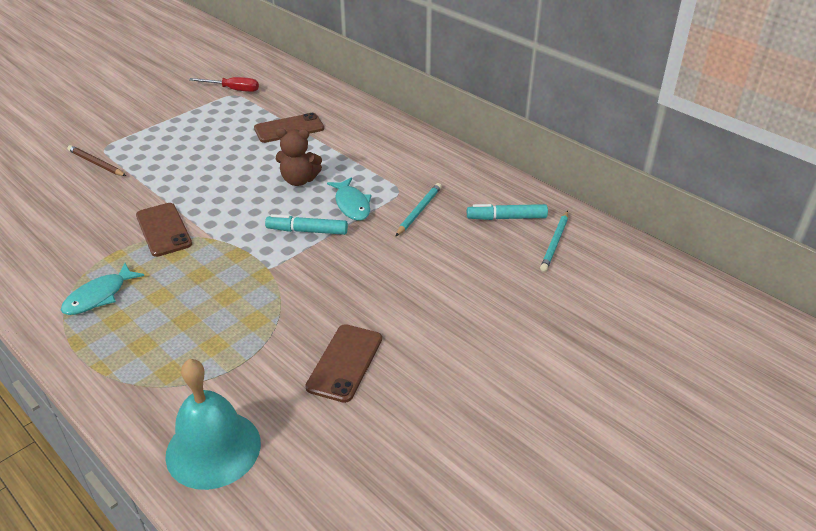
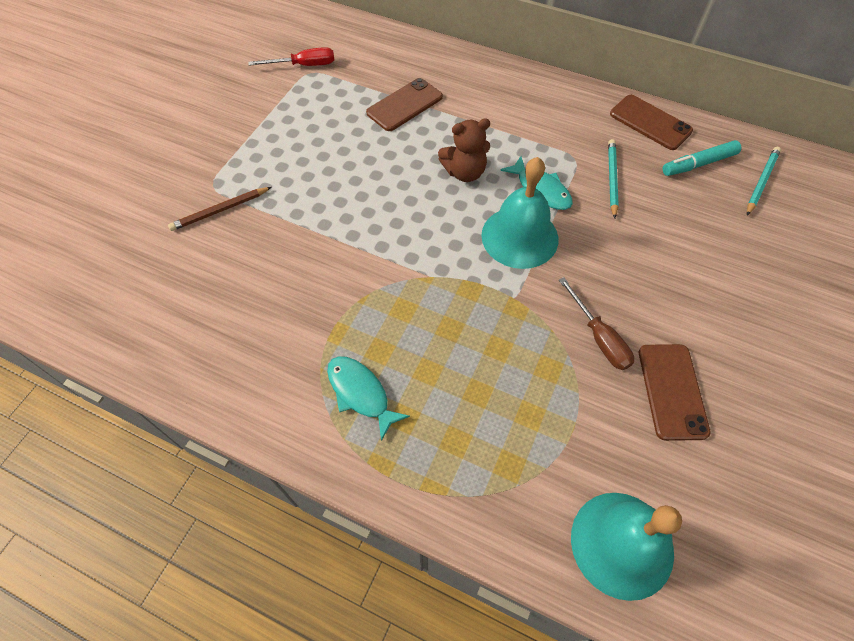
camera: 20 degrees left, 20 degrees up
(96, 163) = (220, 210): brown pencil -> brown pencil turned 45 degrees counterclockwise
(99, 296) = (360, 393): turquoise fish -> turquoise fish turned 120 degrees clockwise
(163, 230) = (366, 281): brown phone -> brown phone (650, 122)
(307, 231) = (519, 237): turquoise marker -> turquoise bell
(314, 311) = (599, 337): none -> brown screwdriver
(555, 243) = (761, 182): turquoise pencil -> turquoise pencil turned 150 degrees counterclockwise

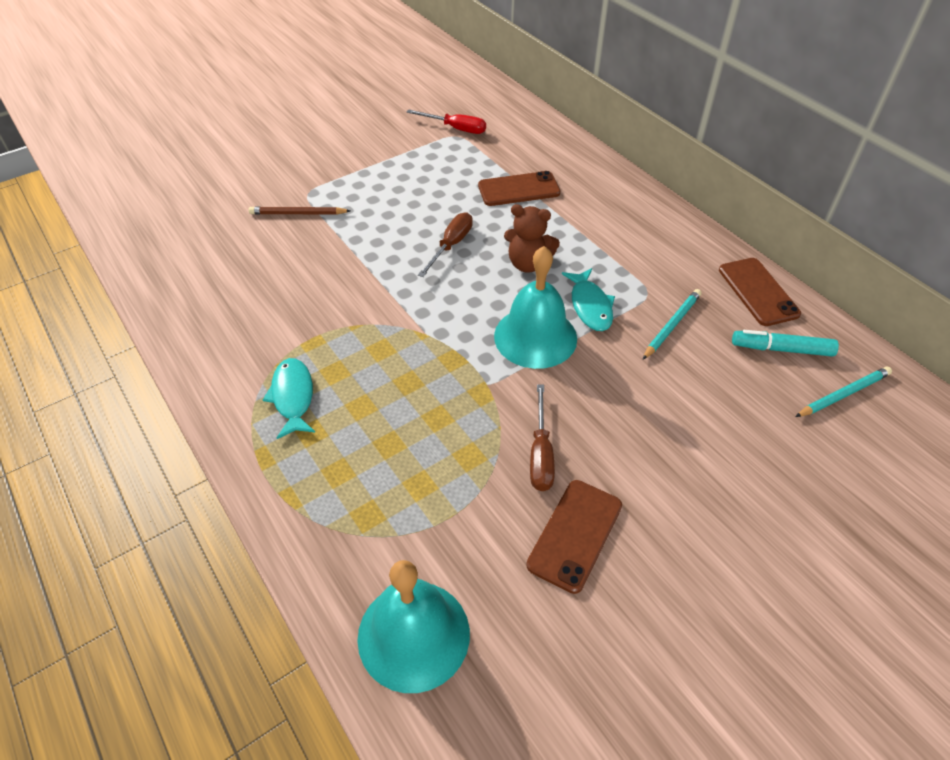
camera: 30 degrees right, 10 degrees down
(387, 183) = (451, 245): none -> brown screwdriver

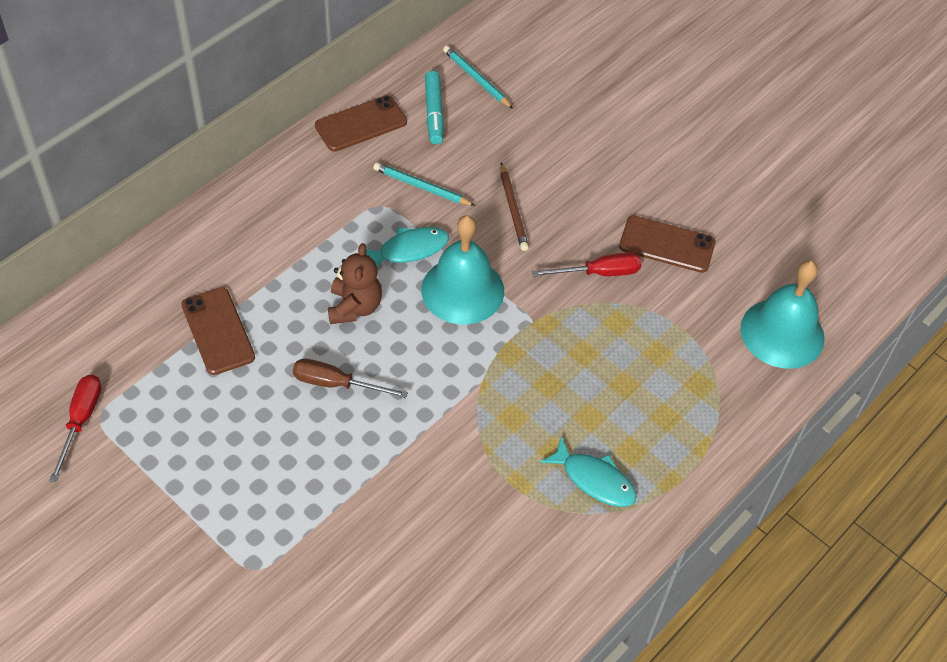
camera: 105 degrees left, 5 degrees up
(293, 397) = (594, 479): turquoise fish -> turquoise fish turned 120 degrees counterclockwise
(298, 213) = (301, 567): brown pencil -> brown pencil (513, 209)
(540, 454) = (599, 273): brown screwdriver -> red screwdriver

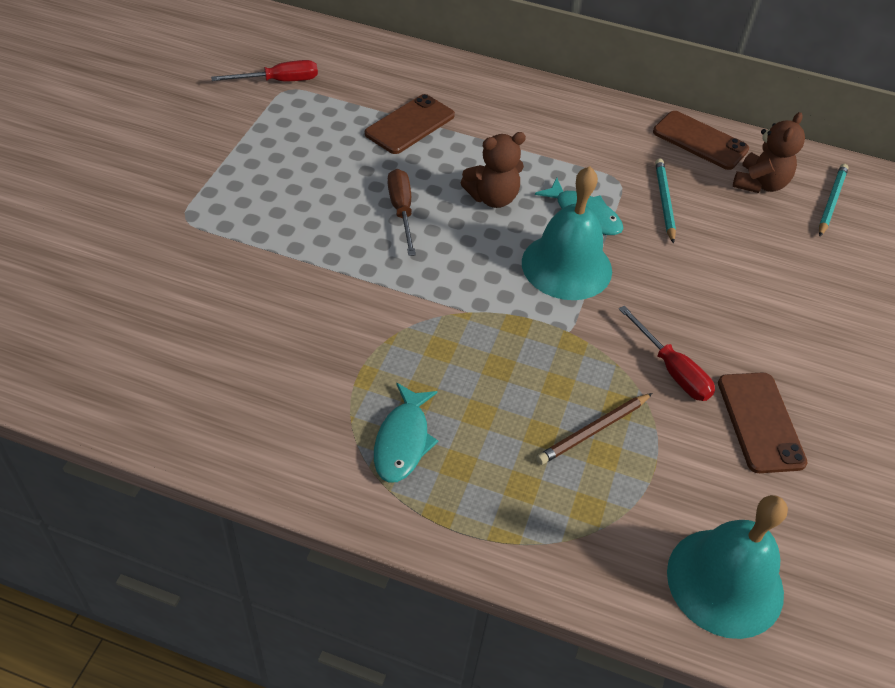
camera: 65 degrees right, 5 degrees down
(434, 113) = (759, 184): turquoise marker -> brown teddy bear
(513, 209) = (695, 275): brown pencil -> brown pencil (593, 430)

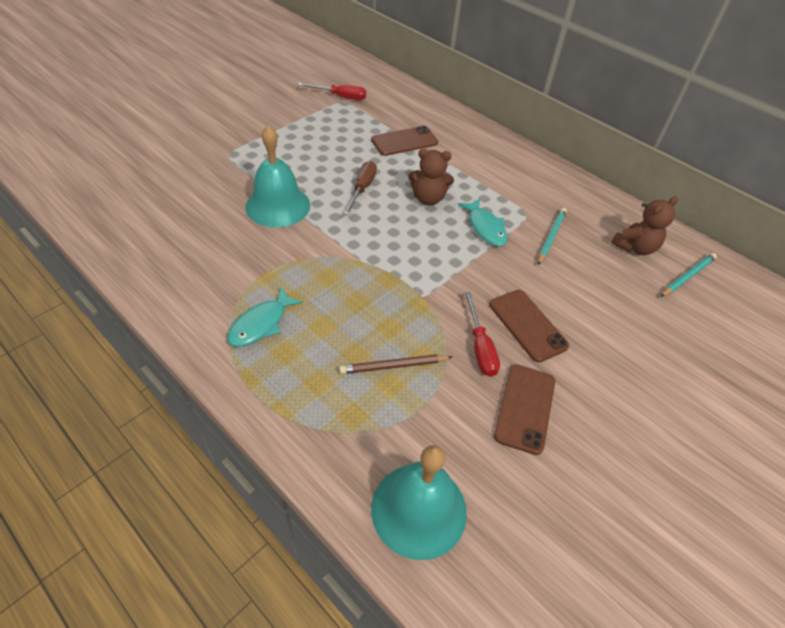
camera: 25 degrees right, 0 degrees up
(566, 266) = (450, 255): turquoise bell -> turquoise bell (278, 205)
(700, 141) = (606, 206): brown phone -> brown phone (527, 325)

